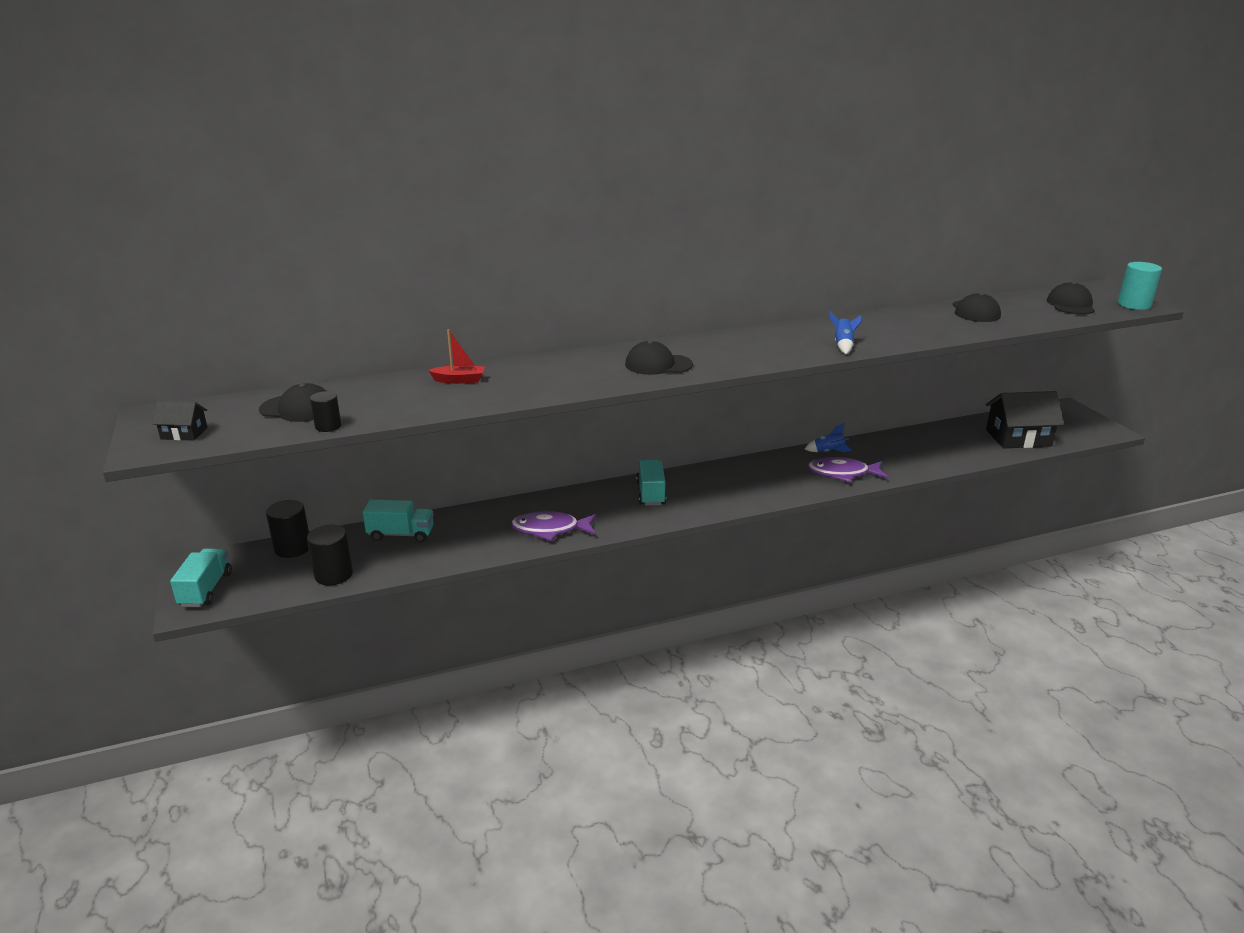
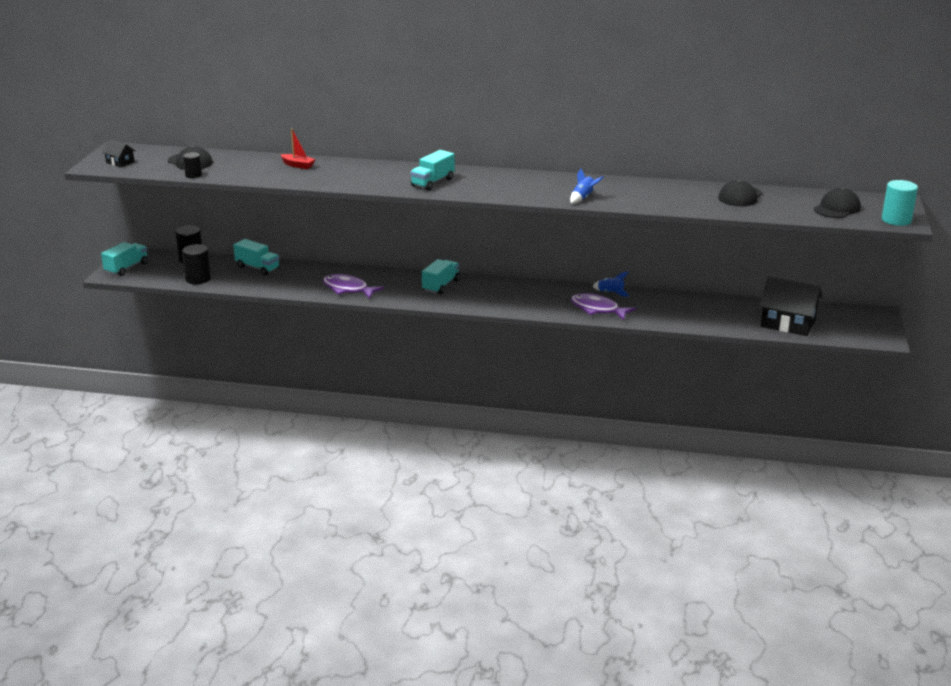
camera: 30 degrees right, 0 degrees up
(658, 364) = (433, 182): black cap -> turquoise truck

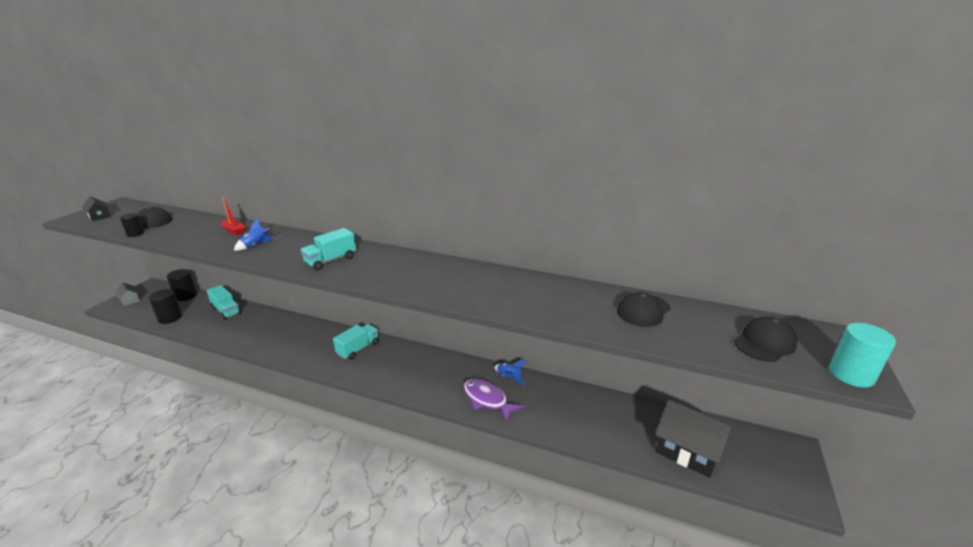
camera: 10 degrees right, 0 degrees up
(126, 268) = (130, 300): turquoise truck -> grey house
(348, 289) = (277, 344): purple fish -> none
(583, 198) = (465, 295): blue rocket -> blue rocket (256, 245)

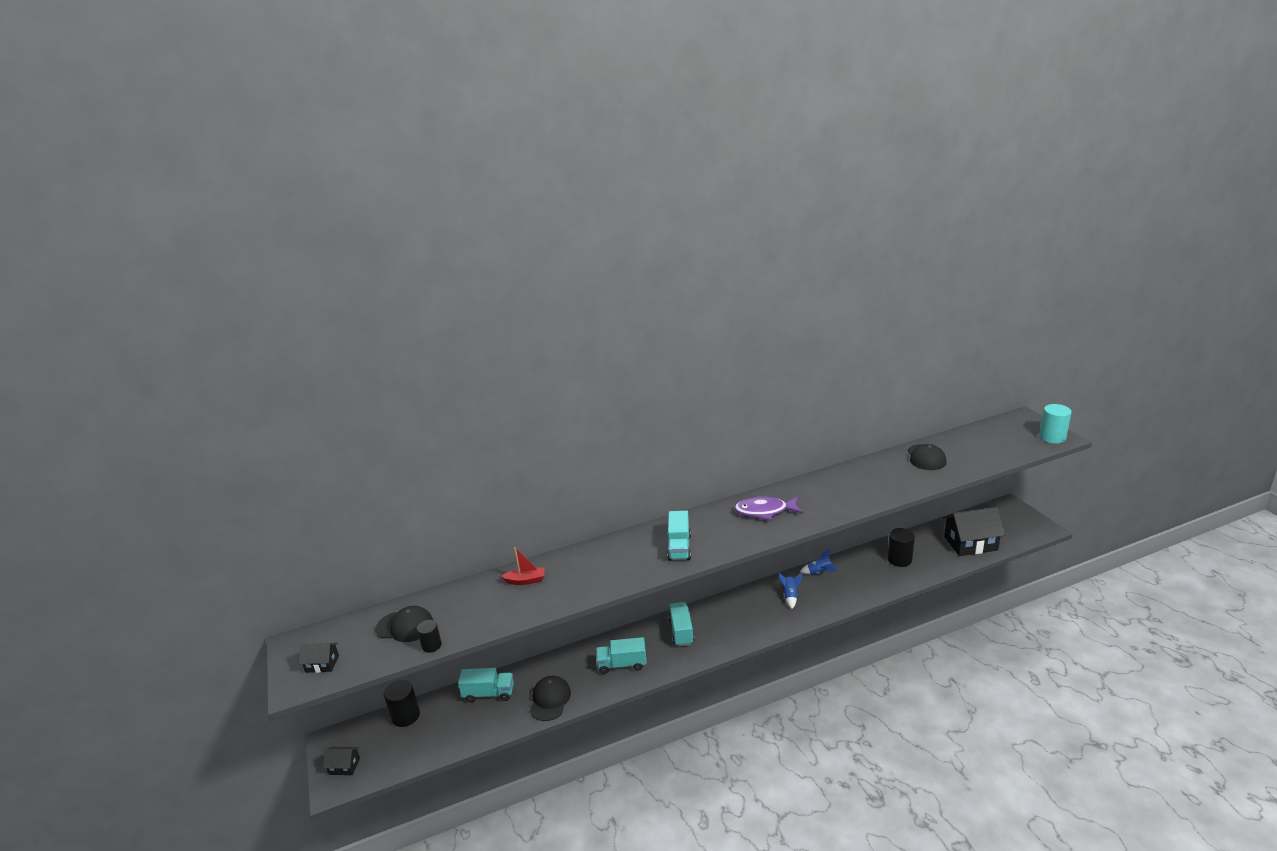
camera: 40 degrees left, 0 degrees up
(130, 300) = (344, 766): grey house -> black house
(170, 318) = (441, 741): black cylinder -> black cylinder (899, 559)
(256, 245) = (585, 577): blue rocket -> blue rocket (790, 596)
(297, 343) = (622, 664): none -> turquoise truck
(487, 400) = (832, 596): purple fish -> purple fish (765, 511)
(764, 343) = (1002, 442): black cap -> black cap (550, 700)

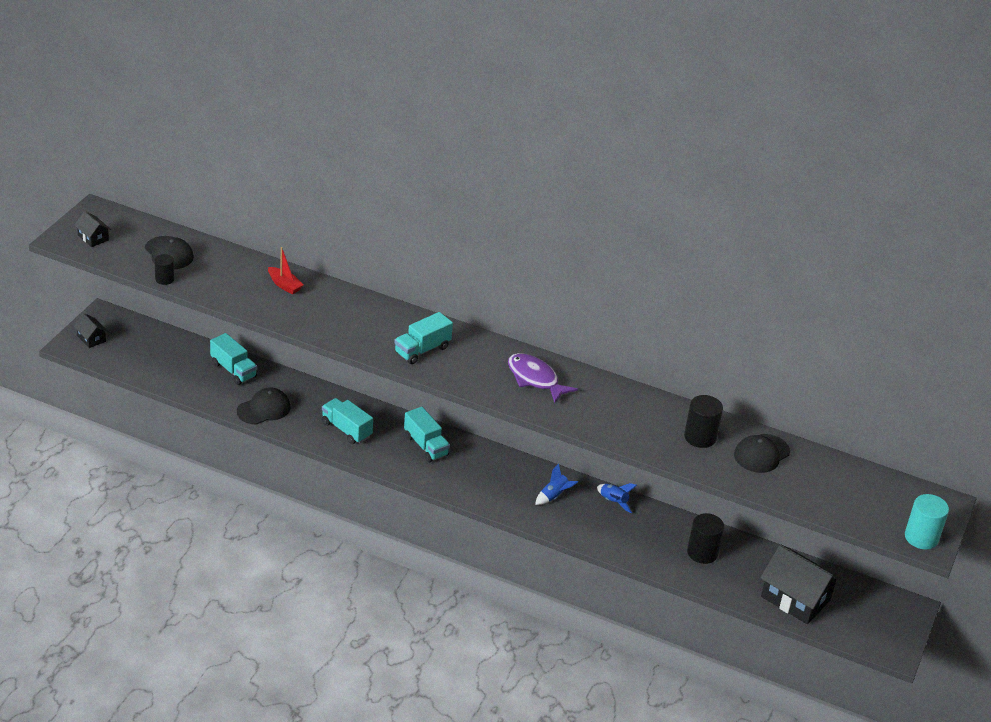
camera: 40 degrees right, 10 degrees up
(405, 716) = (165, 339): black cylinder -> black cylinder (700, 437)
(681, 631) = (426, 446): turquoise truck -> turquoise truck turned 105 degrees clockwise

